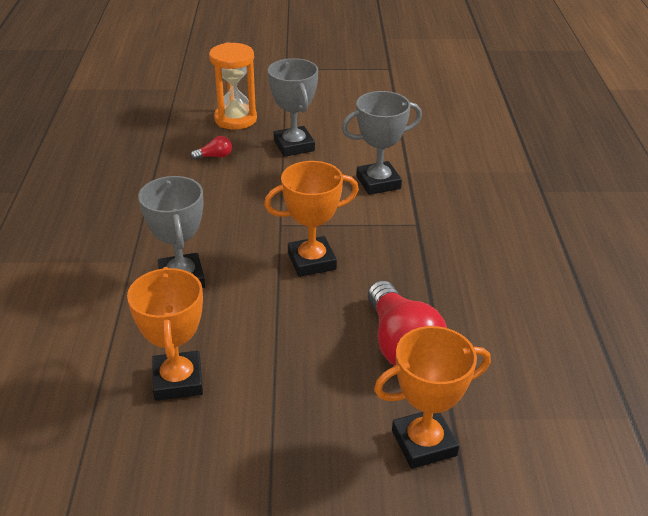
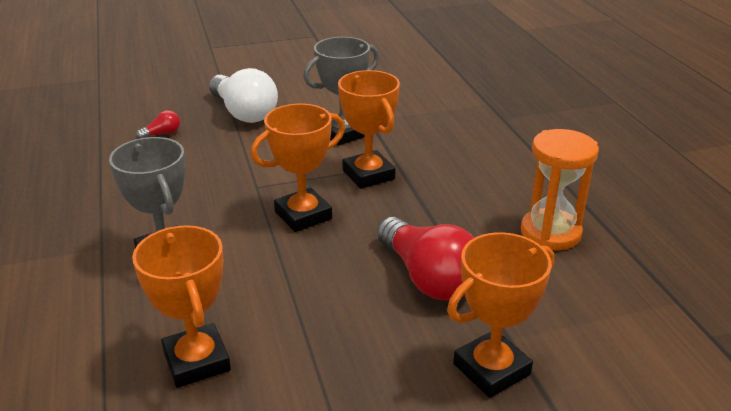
camera: 15 degrees left, 5 degrees down
(235, 119) = (173, 97): orange hourglass -> orange hourglass (550, 233)
(294, 146) = (244, 113): grey trophy -> white light bulb
(386, 230) = (368, 175): none -> orange trophy

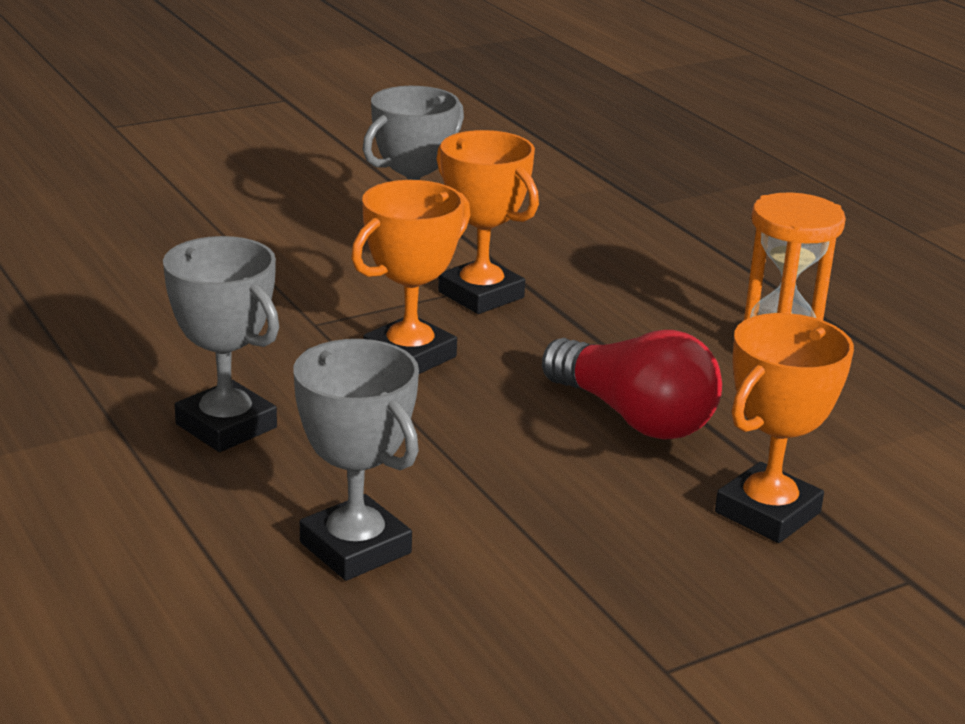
camera: 15 degrees left, 5 degrees down
(162, 134) = (113, 261): red light bulb -> none
(196, 361) = (355, 548): orange trophy -> grey trophy
(244, 113) = (233, 222): white light bulb -> none

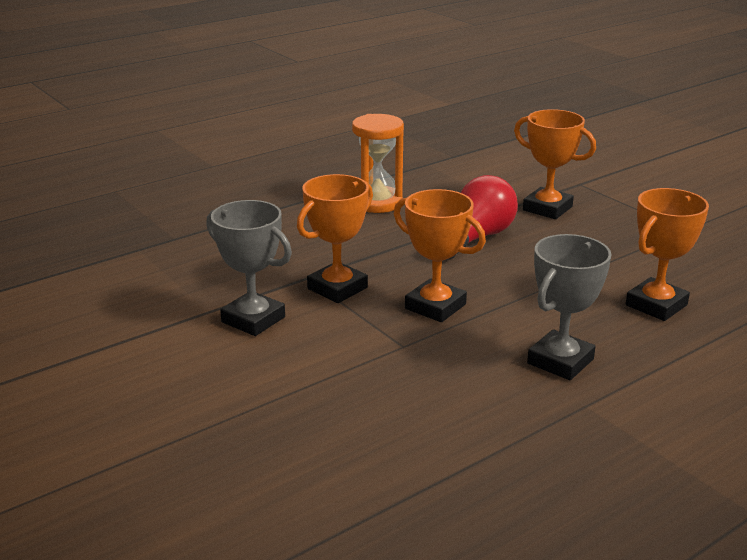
camera: 95 degrees left, 0 degrees up
(355, 548) = (656, 305): grey trophy -> orange trophy

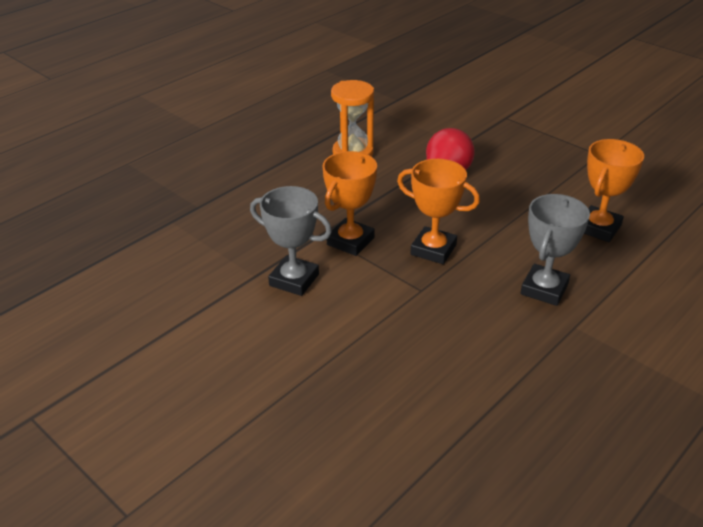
camera: 10 degrees left, 10 degrees up
(547, 208) = (489, 144): orange trophy -> none

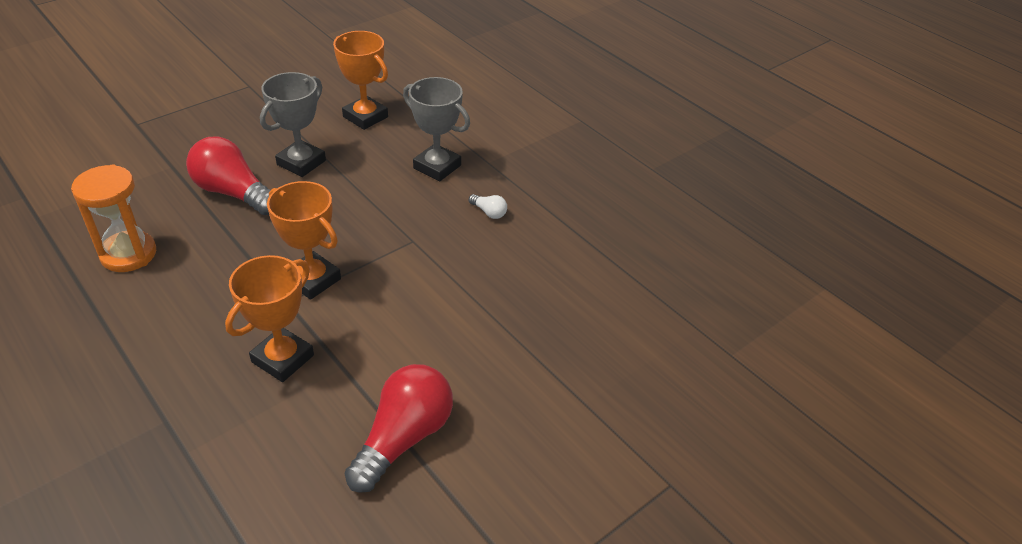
camera: 85 degrees left, 5 degrees up
(183, 321) = (404, 438): none -> red light bulb
(294, 280) = (363, 333): grey trophy -> grey trophy (301, 163)
(433, 250) = (354, 221): orange trophy -> orange trophy (283, 358)
(487, 337) = (489, 212): none -> white light bulb

